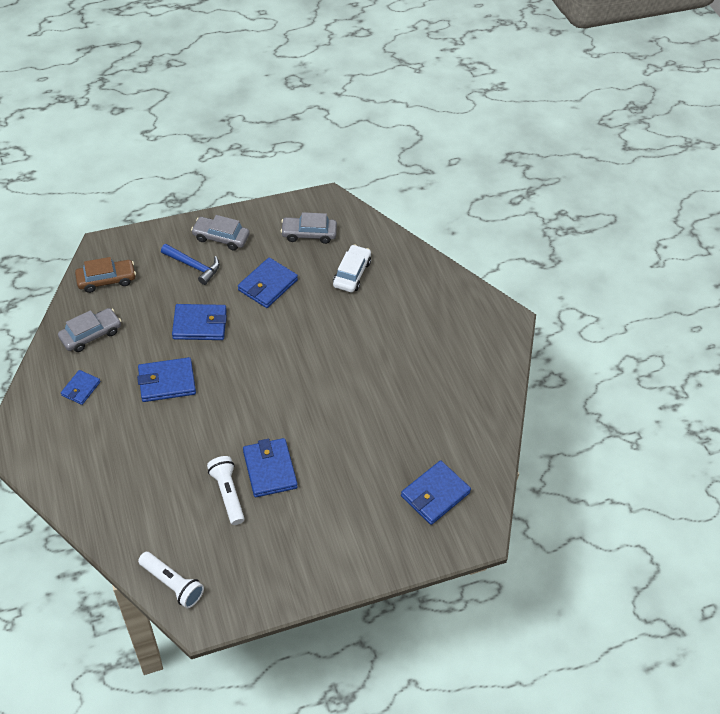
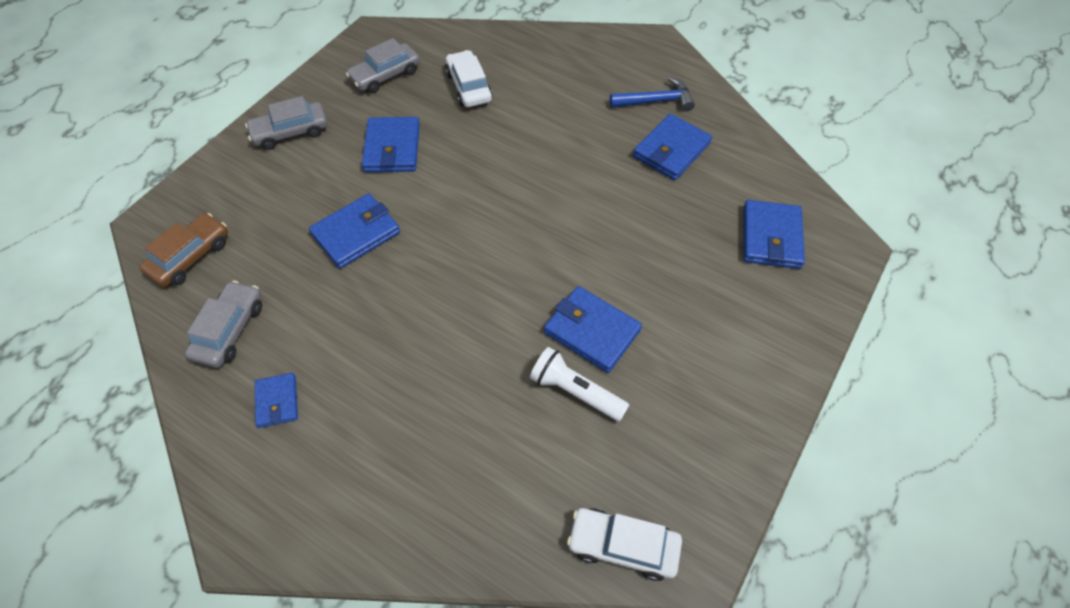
camera: 35 degrees left, 5 degrees up
(167, 382) = (380, 320): blue wallet -> blue wallet (671, 150)
(172, 584) = (623, 546): white flashlight -> white car
(194, 266) = (287, 179): blue hammer -> blue hammer (656, 101)

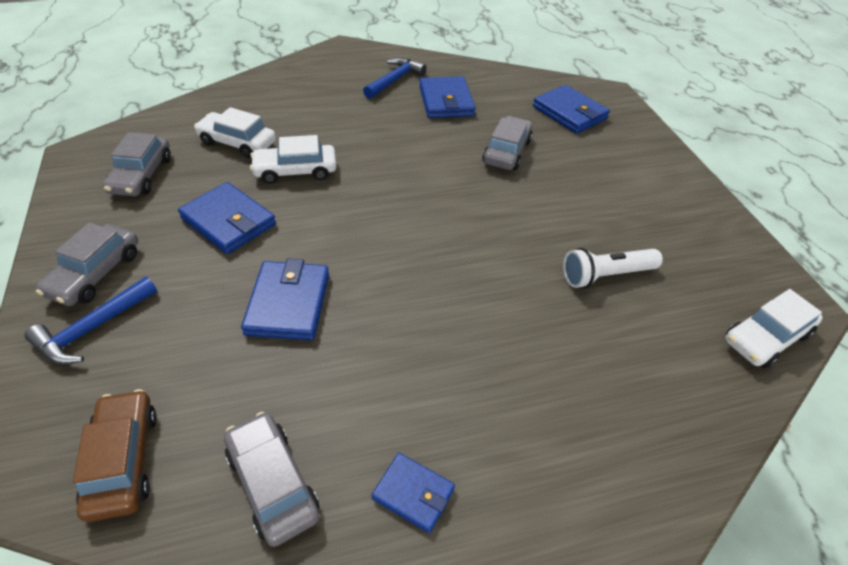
camera: 50 degrees left, 10 degrees down
(253, 168) = (92, 329): none -> blue hammer
(477, 137) = (295, 171): none -> white car
(591, 331) = (559, 233): blue wallet -> none
(654, 233) = (506, 152): none -> grey car

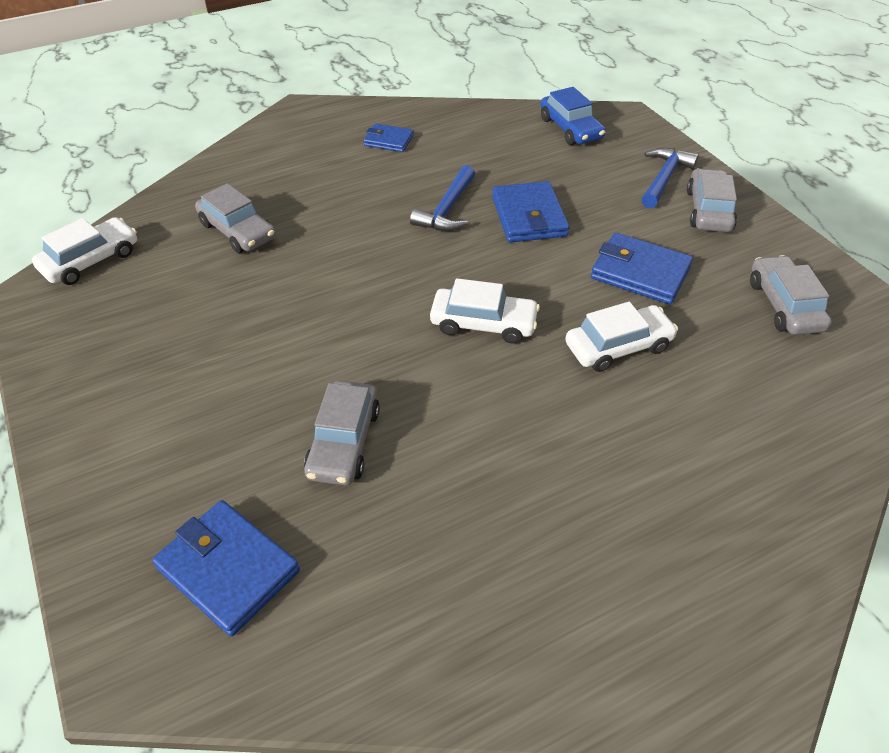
camera: 170 degrees right, 0 degrees up
(123, 460) = (570, 129): brown car -> blue car
(237, 143) = (725, 375): white car -> white car (483, 324)
(273, 483) = (475, 133): grey car -> grey car (237, 231)
(395, 80) = (582, 590): blue hammer -> blue hammer (447, 210)
(446, 101) = (464, 545): blue wallet -> none
(606, 275) = (231, 289): white flashlight -> none

